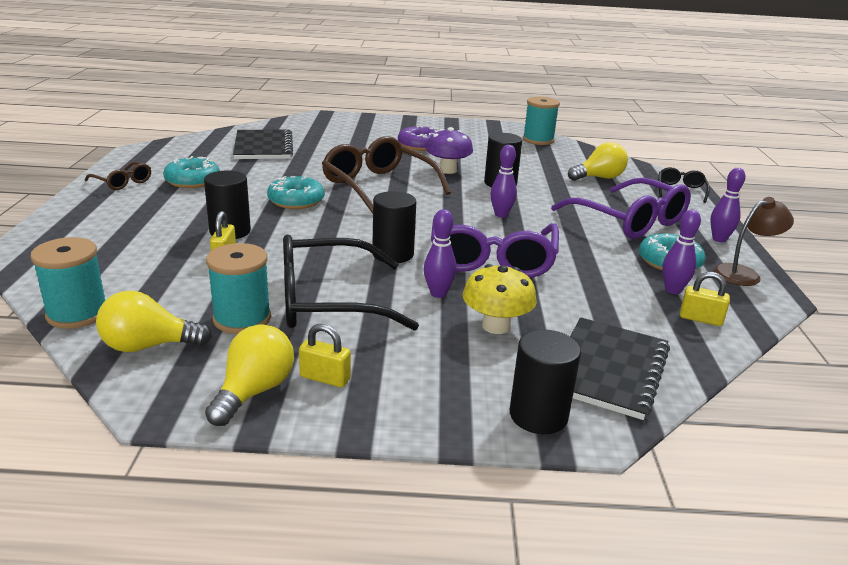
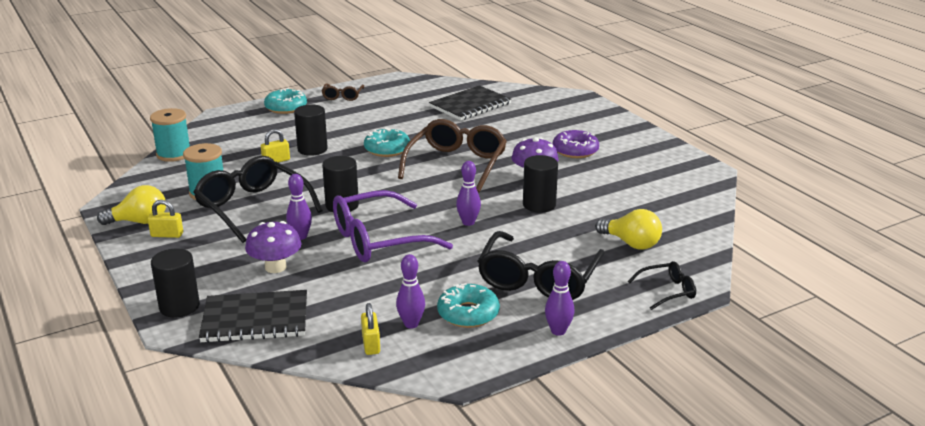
camera: 60 degrees right, 0 degrees up
(148, 346) = (159, 182): yellow light bulb -> none
(192, 181) = (374, 111): turquoise donut -> turquoise donut (286, 107)
(325, 378) = (167, 235): yellow padlock -> yellow padlock turned 75 degrees counterclockwise
(496, 326) = (275, 267): yellow mushroom -> purple mushroom
(538, 140) = (691, 192): turquoise spool -> none
(630, 221) = (538, 280): purple glasses -> black glasses
(744, 274) = (489, 354): brown lamp -> none

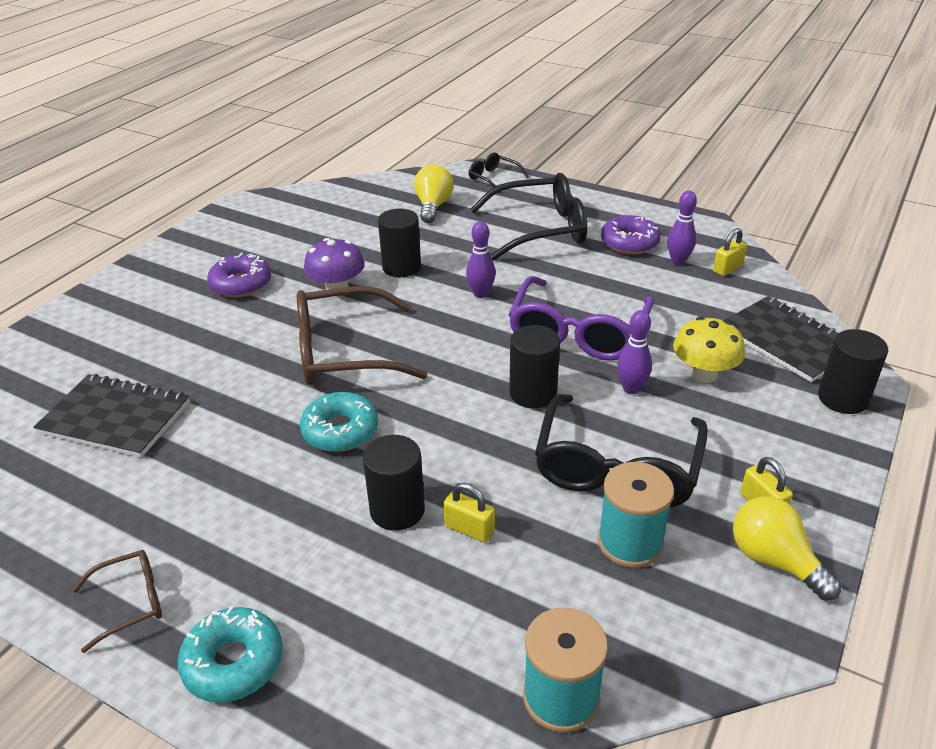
camera: 120 degrees left, 10 degrees up
(275, 267) = (703, 374): purple mushroom -> yellow mushroom
(377, 240) = (577, 333): purple glasses -> purple glasses turned 75 degrees clockwise
(468, 313) = (629, 243): turquoise donut -> purple donut
(558, 331) = (601, 202): purple bowling pin -> none

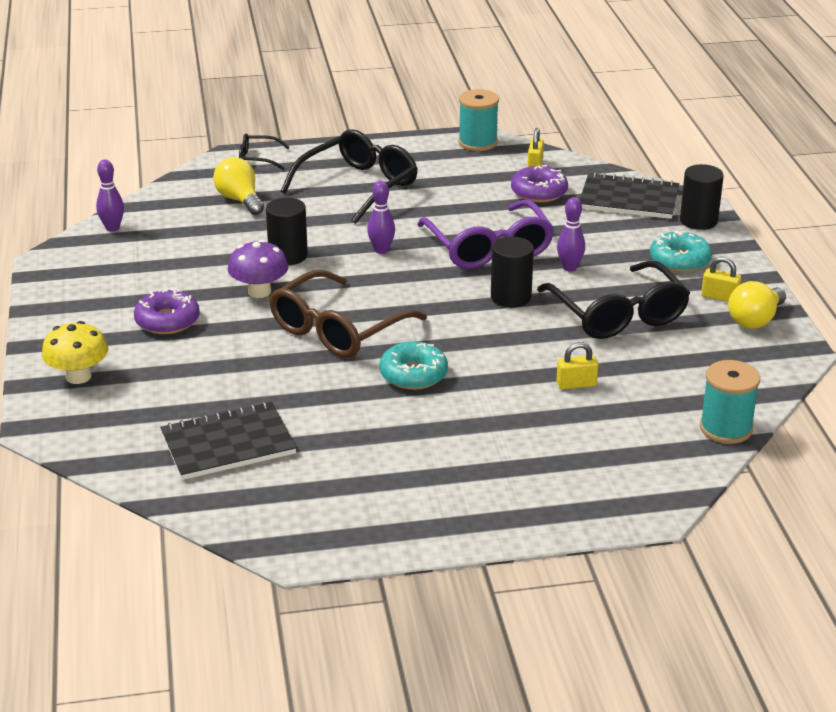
camera: 40 degrees left, 5 degrees down
(132, 602) = (427, 518): brown glasses -> none
(233, 662) = (536, 507): turquoise donut -> turquoise donut (679, 260)
(397, 510) = (519, 396): black cylinder -> none
(629, 243) = (442, 172): purple donut -> purple donut (539, 192)
(630, 542) = (673, 347): turquoise spool -> turquoise spool (478, 142)
(678, 261) = (495, 173): purple bowling pin -> purple bowling pin (112, 228)
(703, 374) = (603, 240): yellow mushroom -> yellow mushroom (78, 376)
(774, 560) = (755, 320): yellow light bulb -> yellow light bulb turned 60 degrees counterclockwise

